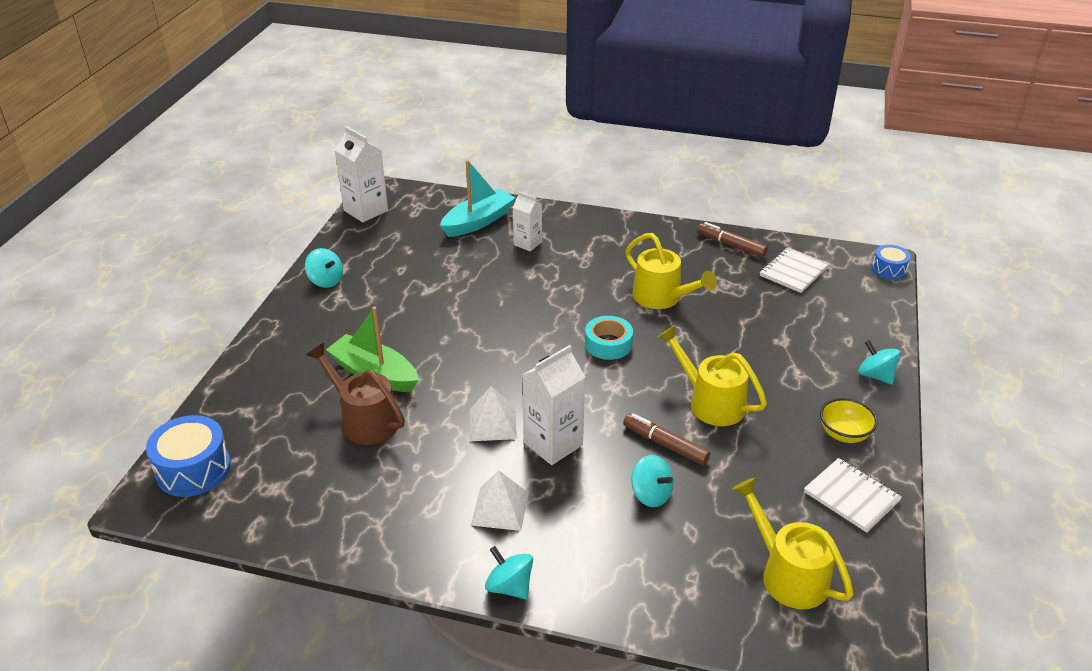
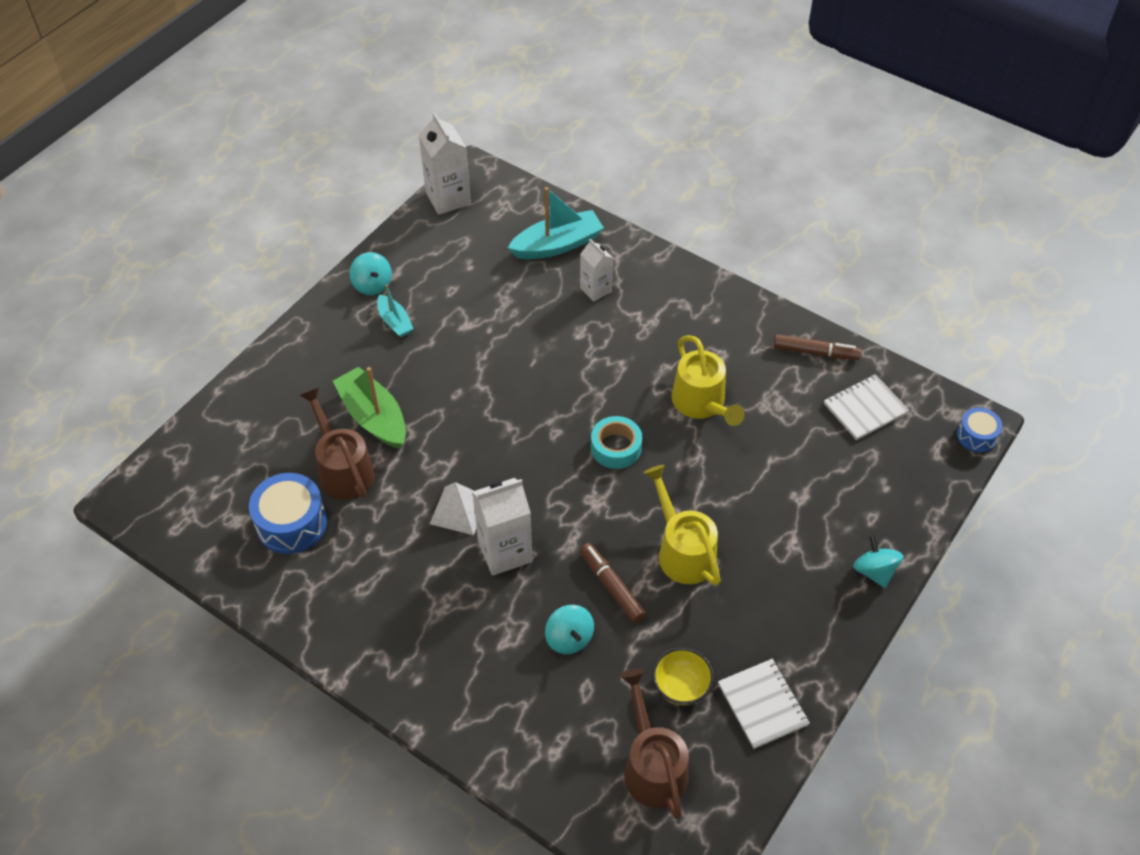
camera: 20 degrees right, 15 degrees up
(193, 469) = (176, 478): blue drum -> blue drum (291, 523)
(360, 302) = (395, 322): none -> turquoise boat
(500, 508) = (424, 608): white pyramid -> none
(509, 586) = (396, 692): turquoise spinning top -> none
(731, 245) = (815, 352): brown marker -> brown marker turned 135 degrees clockwise
(787, 574) = (652, 765): yellow watering can -> brown watering can
(844, 434) = (798, 631): yellow bowl -> yellow bowl (681, 686)

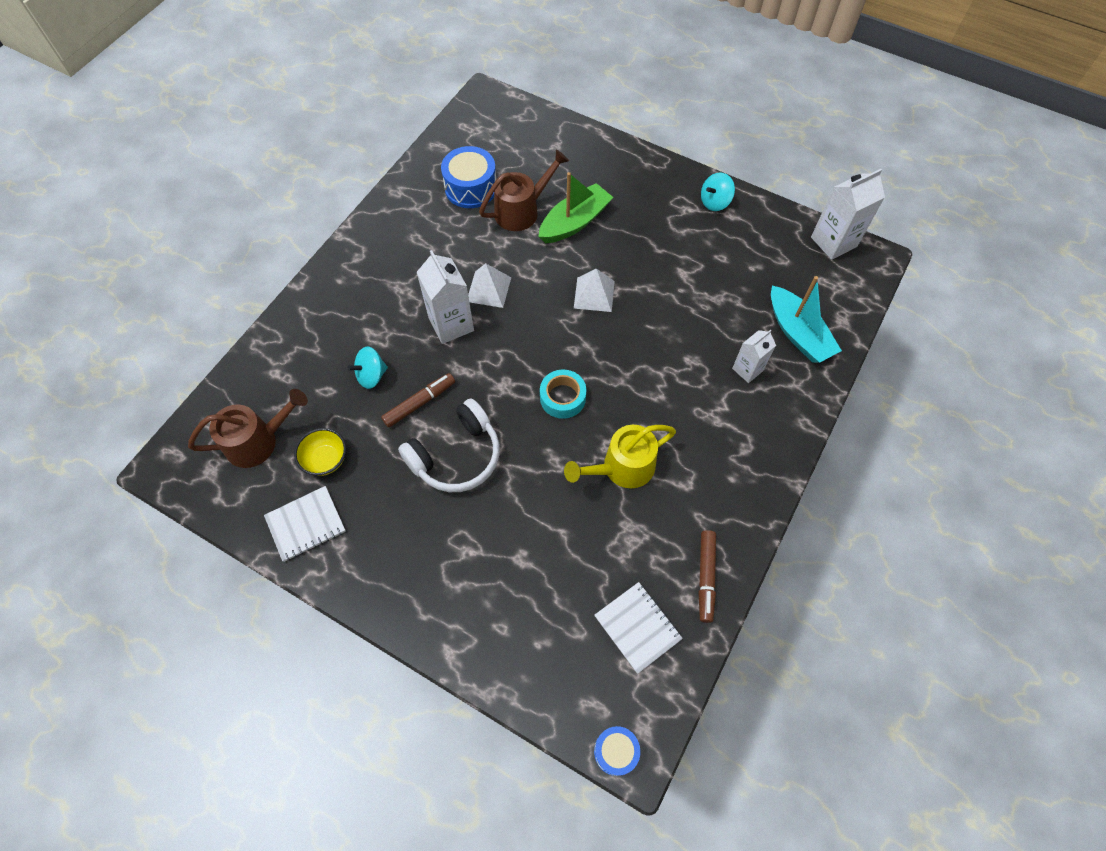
camera: 85 degrees right, 10 degrees up
(395, 322) = (677, 222): turquoise boat -> none
(483, 407) = (594, 294): none -> white pyramid
(682, 550) = (456, 456): yellow watering can -> white headphones
(874, 571) = (439, 627): turquoise spinning top -> none

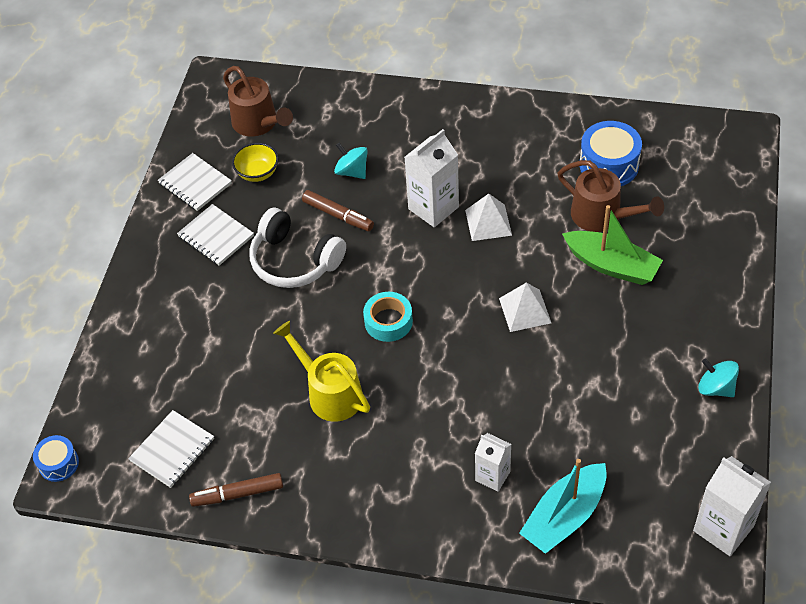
camera: 75 degrees right, 10 degrees down
(389, 521) = (216, 236): none -> white notebook

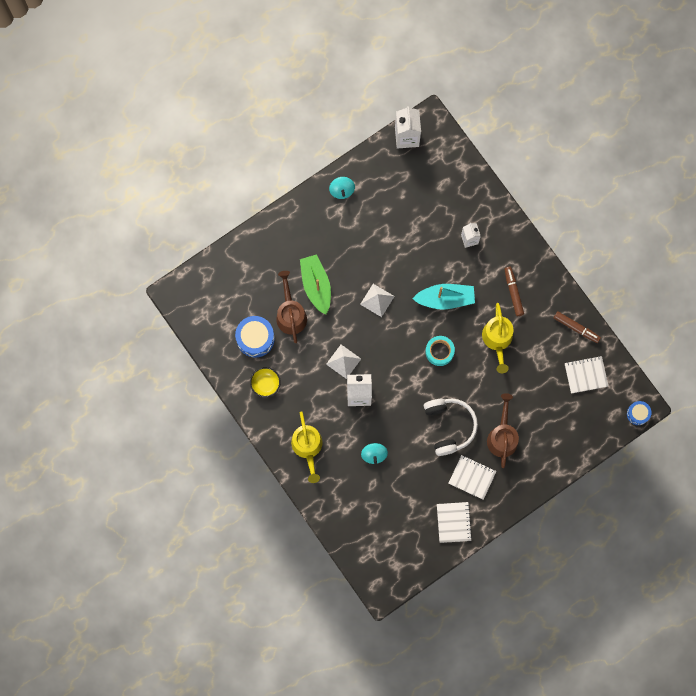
camera: 140 degrees left, 25 degrees up
(216, 236) = (472, 477): white notebook -> white notebook turned 60 degrees counterclockwise
(257, 173) = (418, 499): yellow bowl -> yellow bowl (265, 384)
(259, 124) = (389, 533): brown watering can -> brown watering can (502, 436)
(338, 215) = (405, 433): brown marker -> brown marker (513, 292)
(430, 123) = (307, 448): none -> yellow watering can
(564, 516) = (459, 197): turquoise boat -> turquoise boat (445, 299)

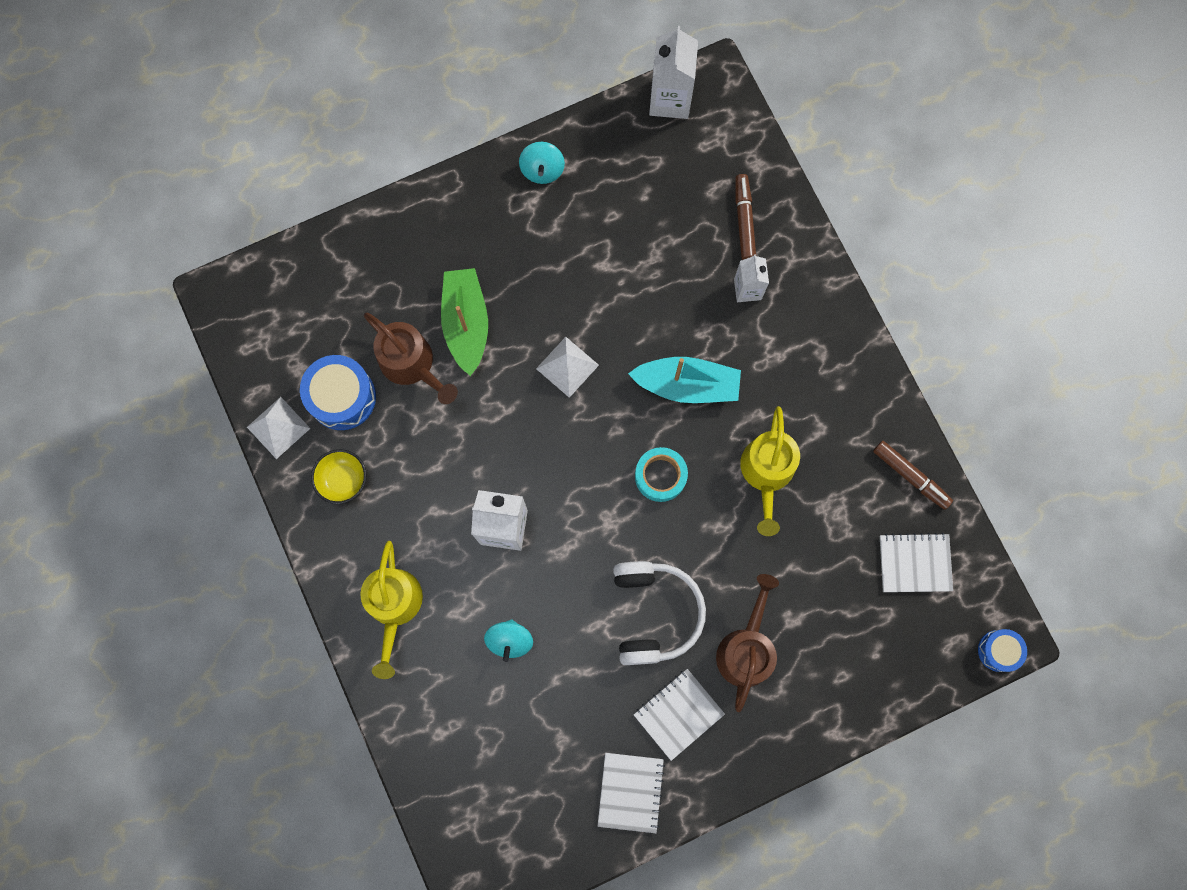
camera: 10 degrees right, 0 degrees up
(290, 314) = (412, 365): brown watering can -> brown watering can turned 135 degrees clockwise
(343, 361) = (487, 463): white pyramid -> white pyramid (278, 427)
(472, 477) = (678, 714): white notebook -> white notebook turned 75 degrees counterclockwise
(513, 292) = (809, 394): brown marker -> brown marker (744, 220)

